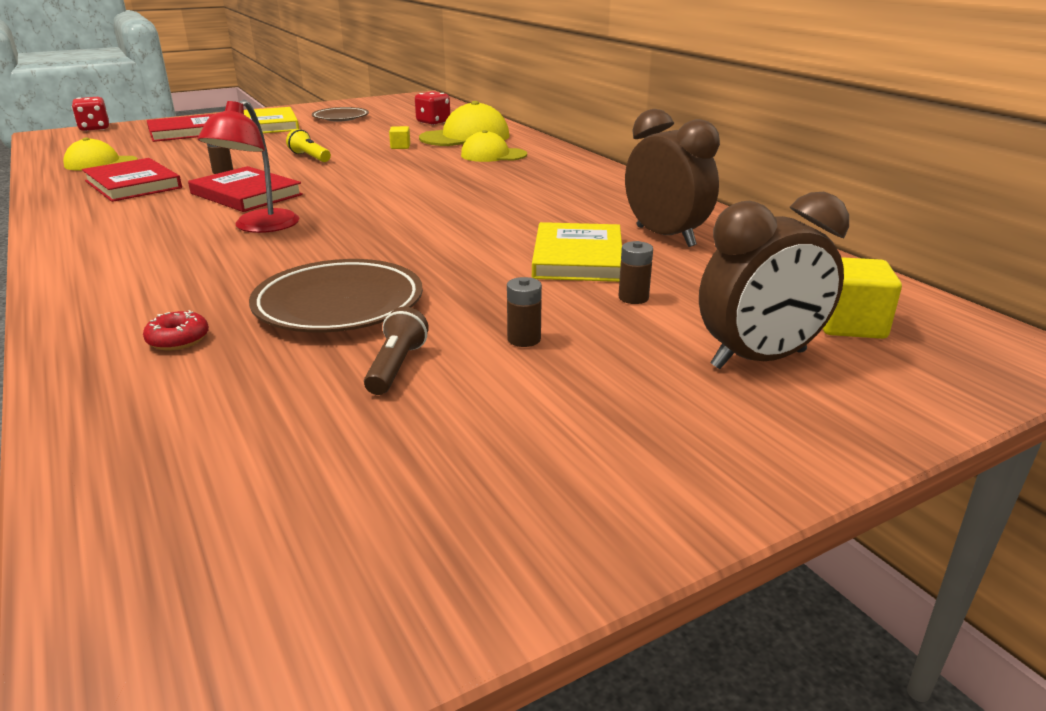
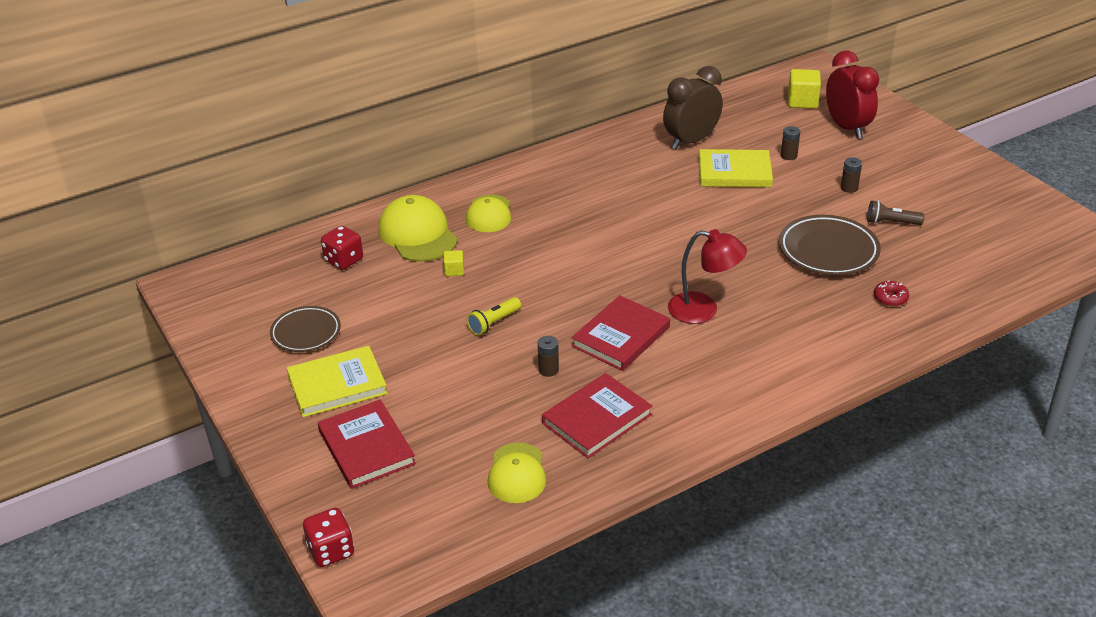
camera: 90 degrees left, 10 degrees up
(759, 359) = (847, 128): brown clock -> red clock

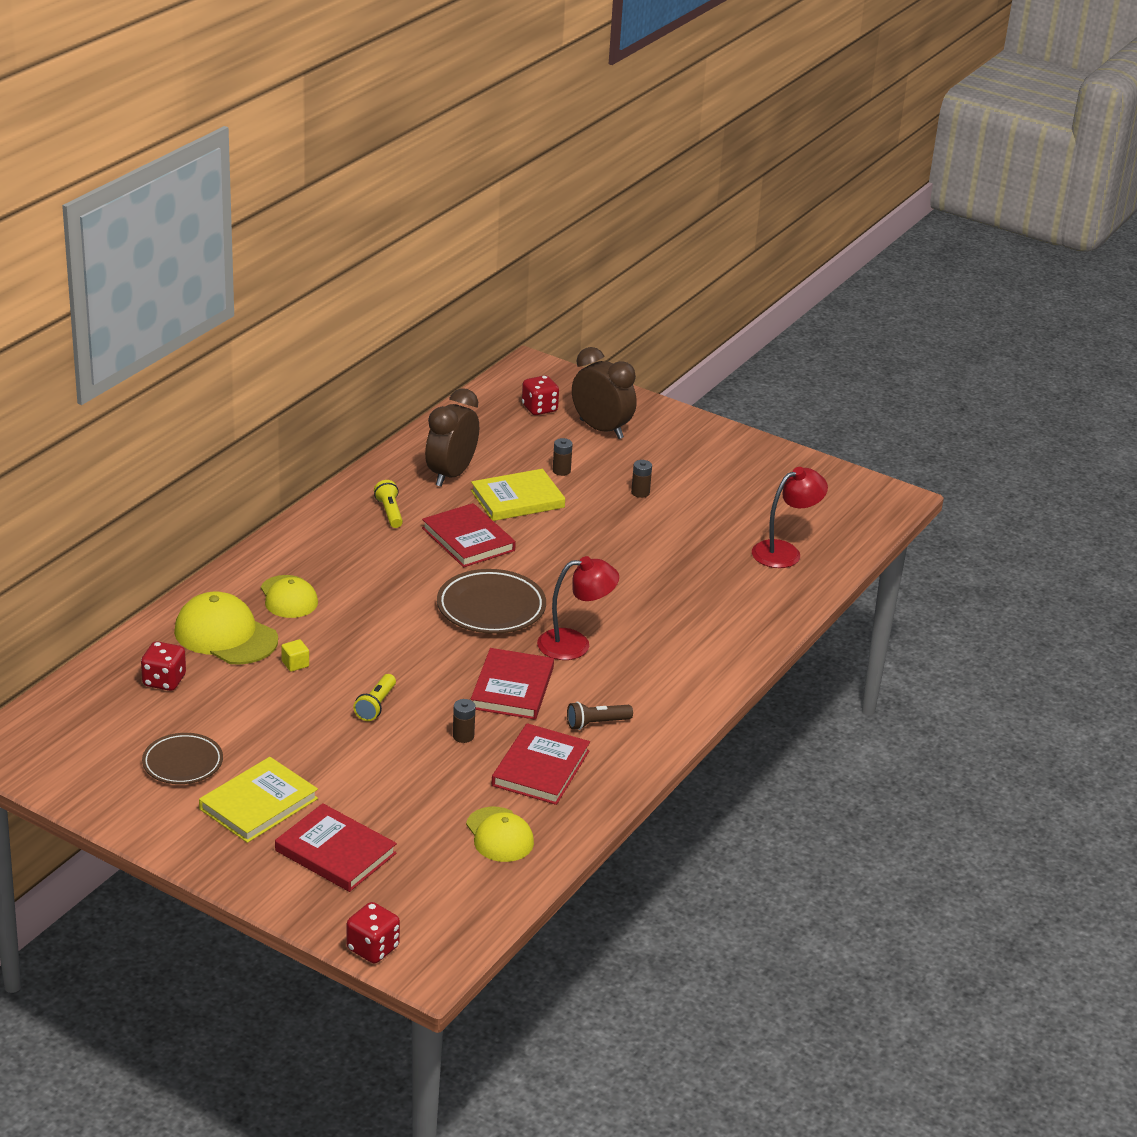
camera: 30 degrees left, 5 degrees down
(619, 162) = (389, 512): none -> yellow flashlight
(669, 197) = (468, 539): none -> red book
(802, 101) = (539, 408): yellow cube -> red dice
(828, 250) = (657, 560): brown plate -> brown plate (491, 608)
(847, 128) = (601, 429): red clock -> brown clock
(890, 298) = (740, 593): red donut -> none
(891, 222) = (699, 519): brown flashlight -> brown flashlight (596, 723)
(958, 269) = (784, 552): none -> red lamp

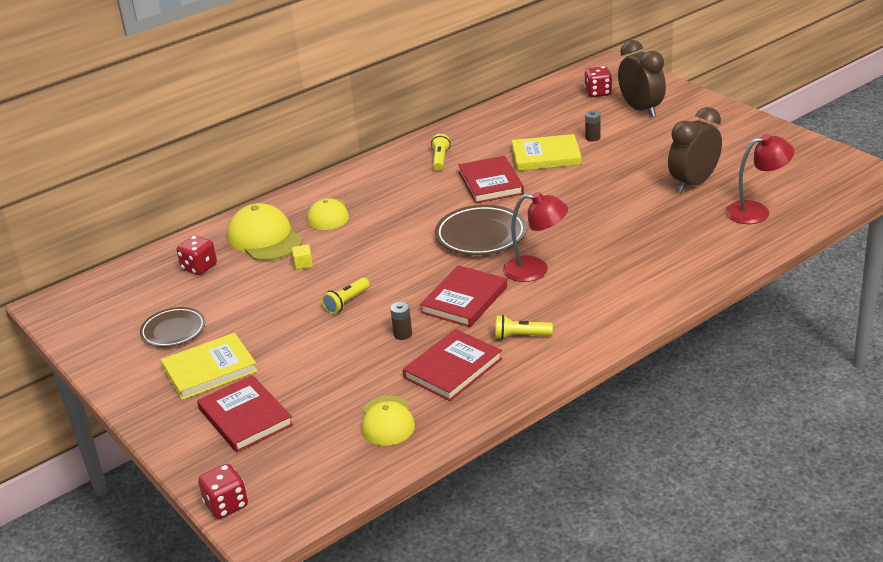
camera: 25 degrees right, 0 degrees up
(451, 474) = (503, 135): brown clock -> brown clock (693, 183)
(596, 723) = (520, 336): brown flashlight -> yellow flashlight
(640, 492) = (650, 157): brown battery -> none

